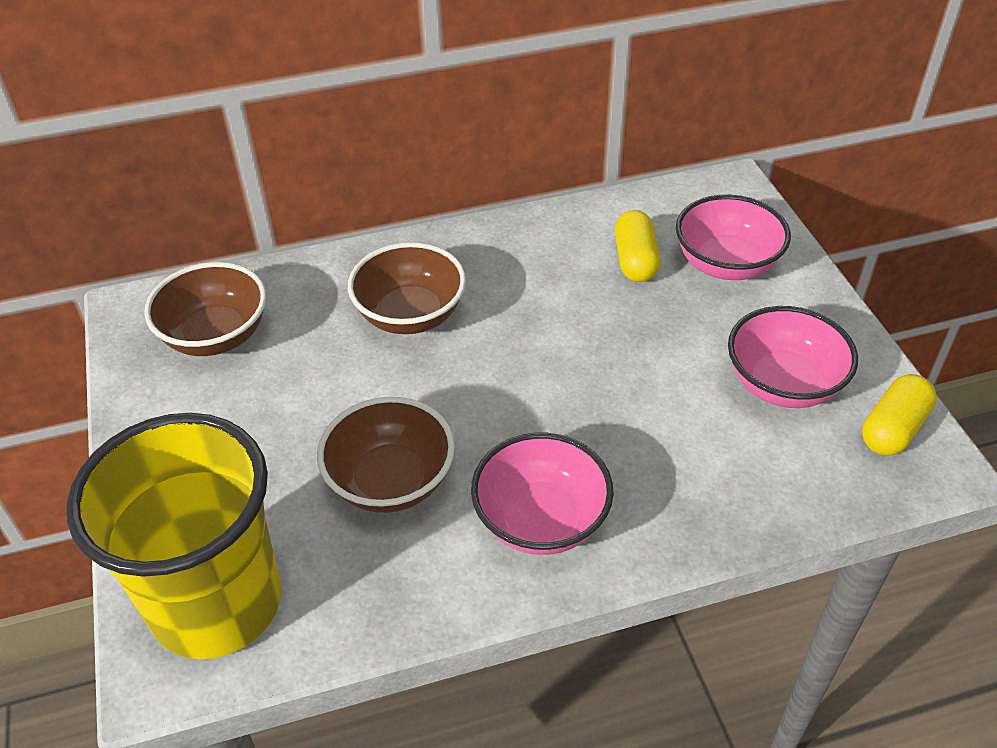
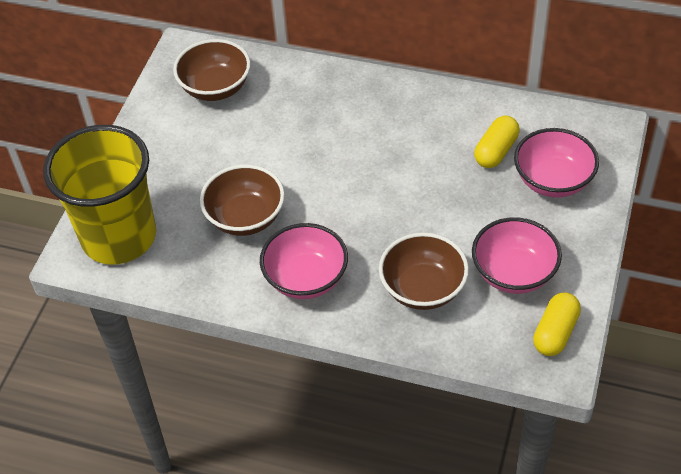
camera: 35 degrees right, 5 degrees up
(410, 315) = (330, 124): brown bowl -> brown bowl (423, 288)
(893, 429) = (555, 332): yellow capsule -> yellow capsule turned 45 degrees counterclockwise

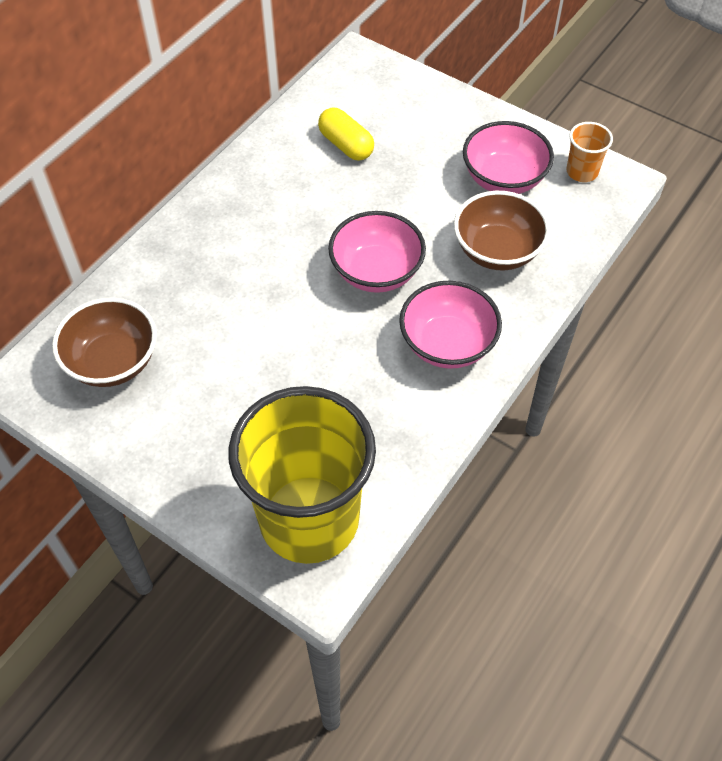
camera: 75 degrees left, 5 degrees up
(245, 217) = (337, 379): brown bowl -> none
(553, 180) = (403, 117): pink bowl -> pink bowl (376, 272)
(555, 332) = (582, 172): yellow capsule -> orange cup

